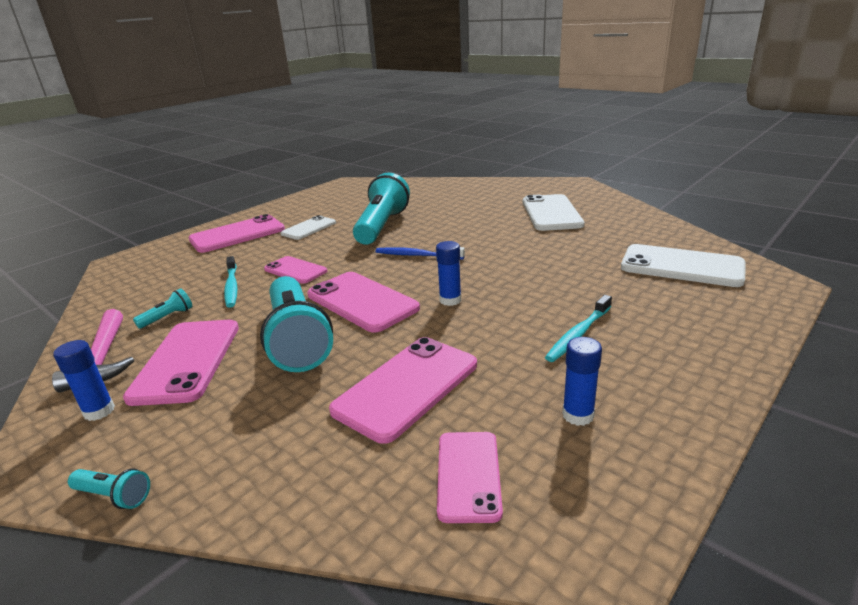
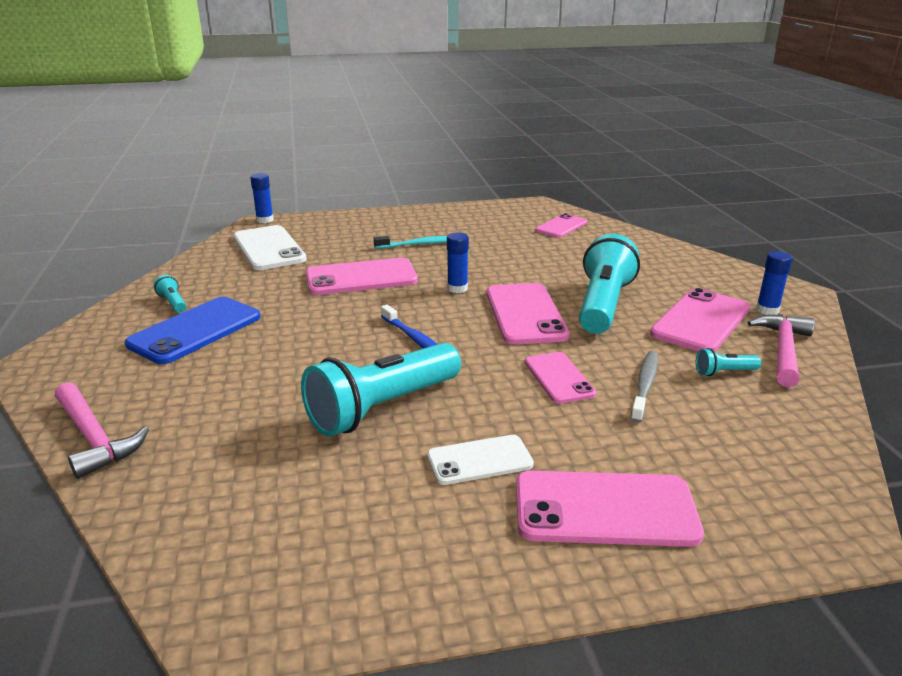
camera: 145 degrees left, 0 degrees up
(114, 496) = (740, 269): turquoise flashlight -> turquoise flashlight (173, 303)
(231, 286) = (645, 385): turquoise toothbrush -> grey toothbrush
(407, 387) = (553, 257): pink phone -> pink phone (361, 278)
(481, 183) = (94, 438): none -> pink hammer
(551, 213) = (195, 330): white phone -> blue phone
(578, 415) = (486, 224): blue glue stick -> blue glue stick (265, 220)

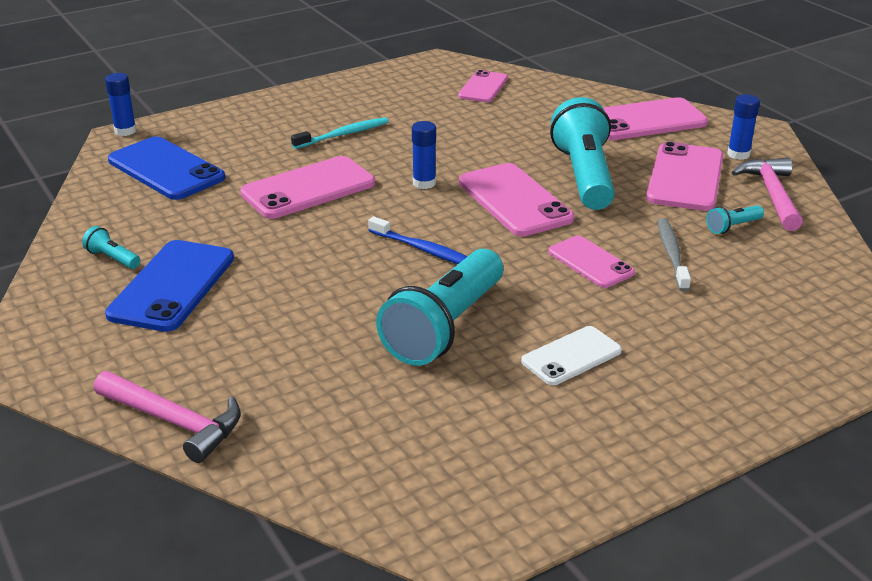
camera: 20 degrees left, 5 degrees up
(269, 248) = (166, 169): white phone -> blue phone
(605, 509) = (703, 373): pink phone -> pink phone (646, 120)

